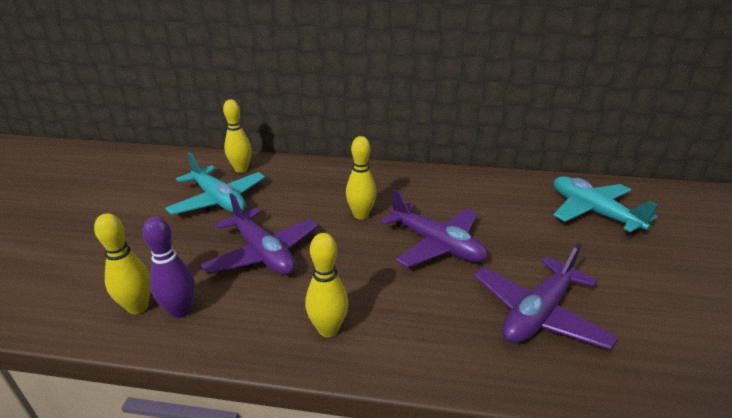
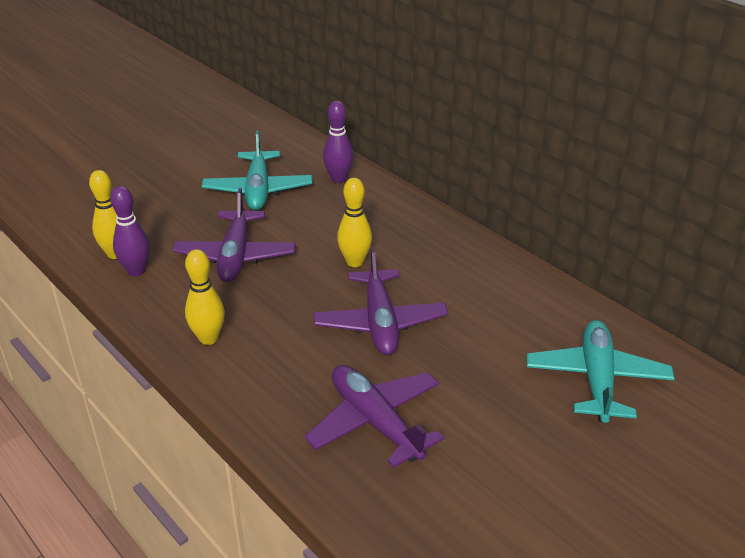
camera: 40 degrees right, 5 degrees up
(241, 169) = (312, 165): yellow bowling pin -> none
(273, 170) = (338, 179): none -> purple bowling pin
(538, 313) = (375, 422): purple plane -> purple plane turned 60 degrees clockwise

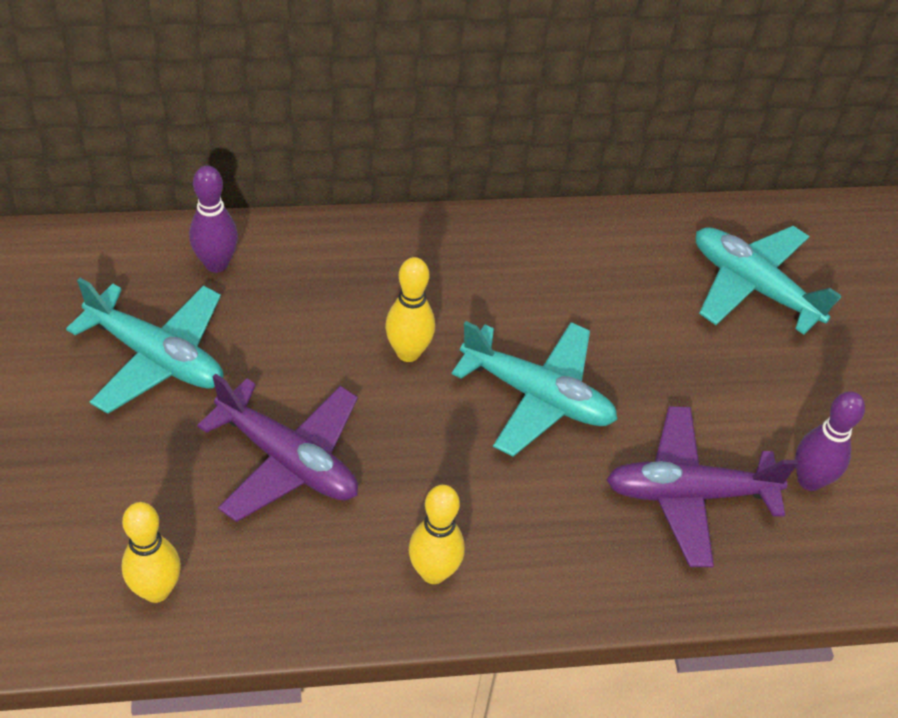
camera: 60 degrees left, 15 degrees up
(136, 271) = (221, 584): purple bowling pin -> purple bowling pin (809, 480)
(380, 322) = (537, 396): purple plane -> turquoise plane

